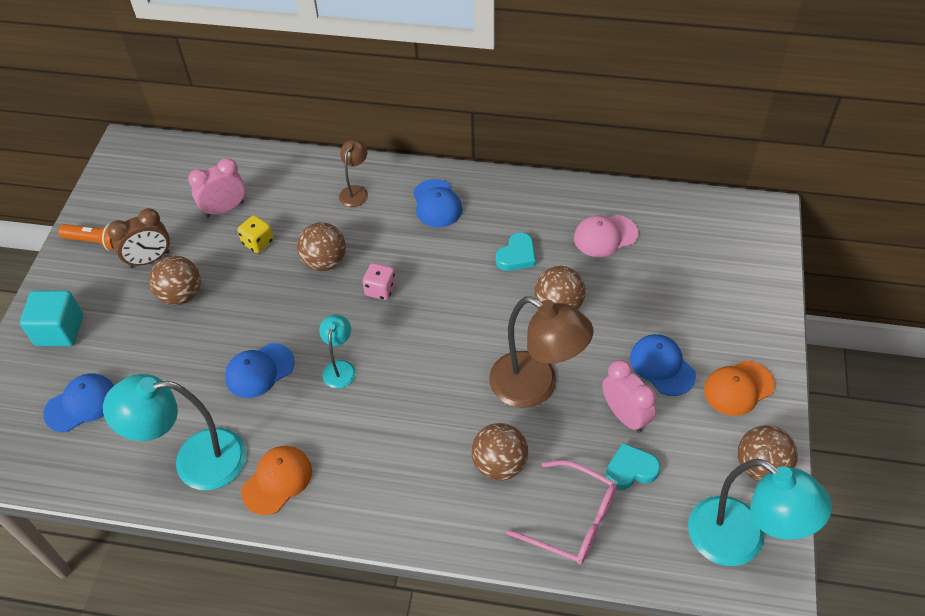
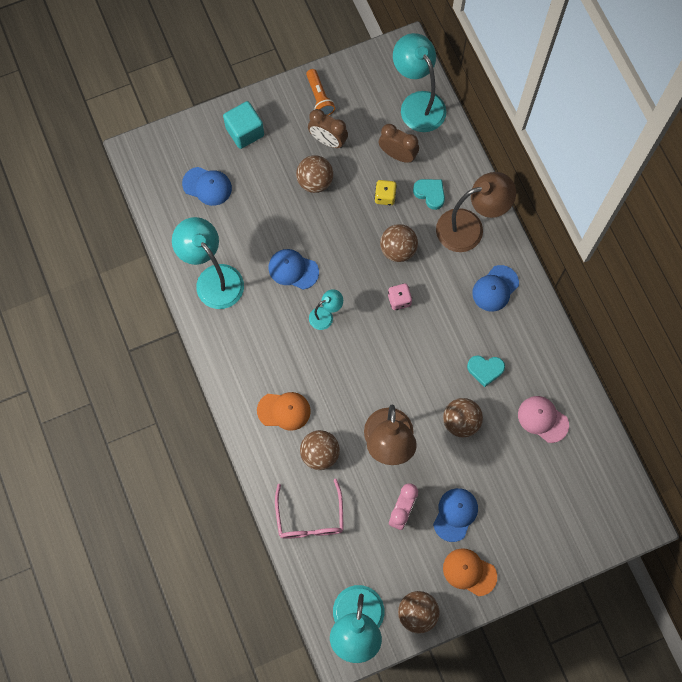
camera: 55 degrees right, 20 degrees up
(189, 166) = (417, 103): none -> turquoise lamp
(225, 209) = (397, 155): pink clock -> brown clock
(277, 480) = (230, 333): orange cap -> orange cap (284, 411)
(355, 191) = (469, 227): brown lamp -> brown lamp, size x1.99
(630, 470) = (365, 534): turquoise heart -> turquoise heart (430, 194)

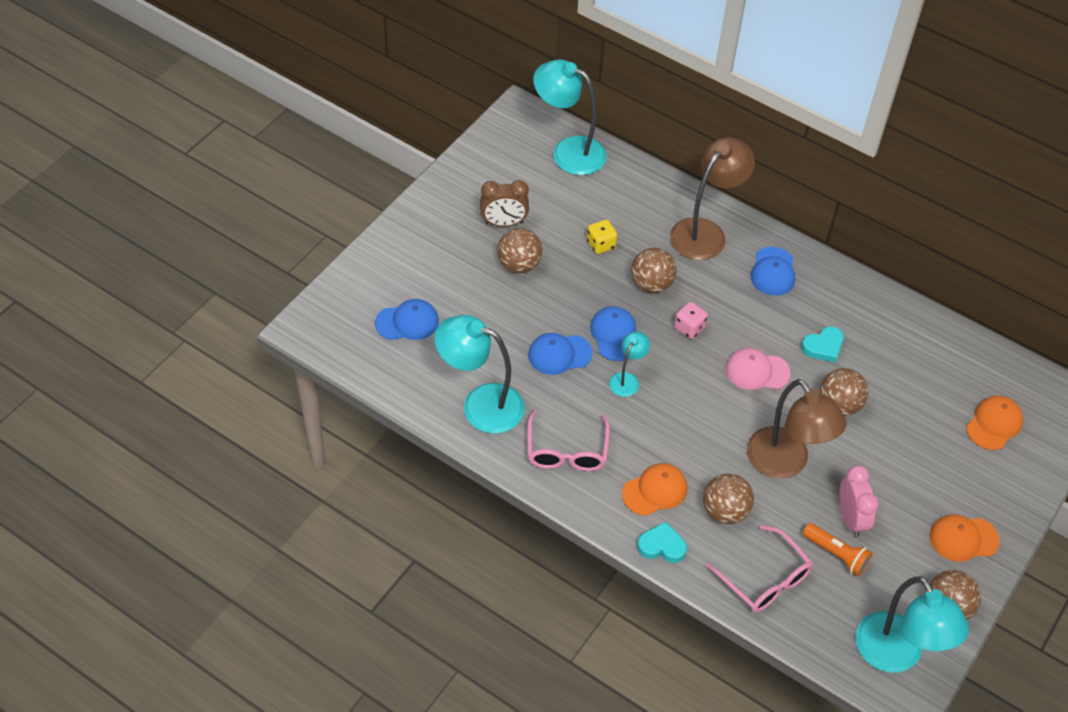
camera: 35 degrees left, 20 degrees down
(245, 132) = (410, 254): turquoise cube -> none
(246, 347) = (567, 451): none -> pink glasses
(319, 97) = (465, 190): orange flashlight -> orange flashlight (837, 554)
(397, 155) = (584, 203): brown clock -> none
(430, 194) = (643, 221): turquoise heart -> turquoise heart (661, 546)
(455, 514) = (905, 492): blue cap -> blue cap (614, 335)
(542, 419) = (913, 361): pink cap -> pink cap (757, 371)
(563, 502) = (994, 424): none -> orange cap

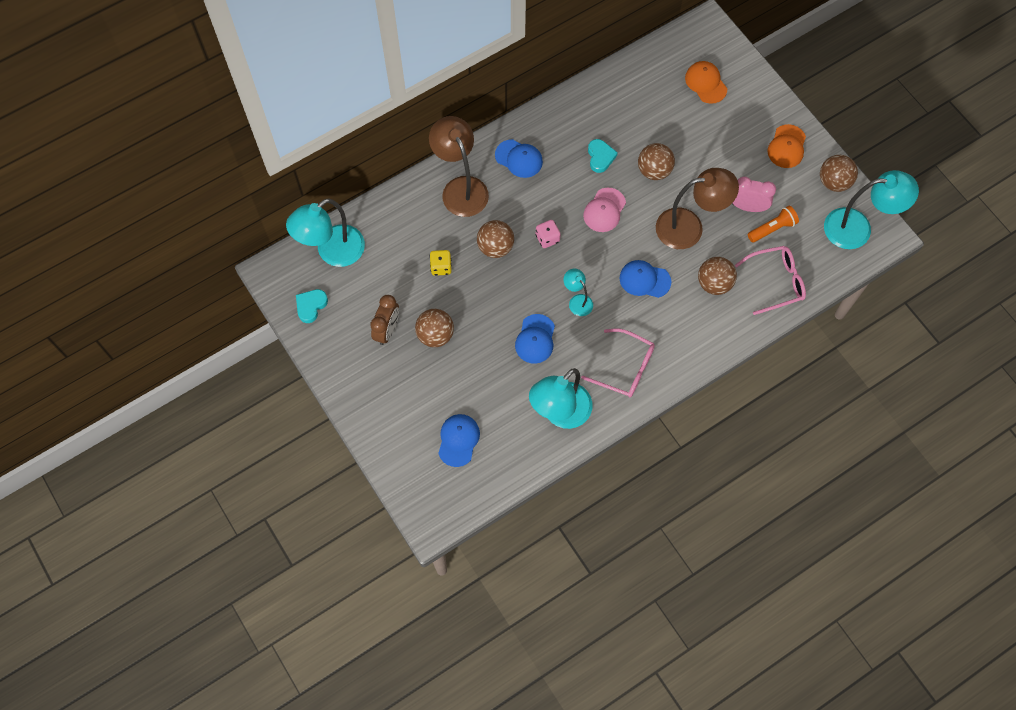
camera: 65 degrees left, 15 degrees up
(614, 335) = (533, 293): blue cap -> blue cap (644, 280)
(655, 491) = (681, 322): orange cap -> none
(661, 546) = (727, 336): turquoise heart -> turquoise heart (311, 306)

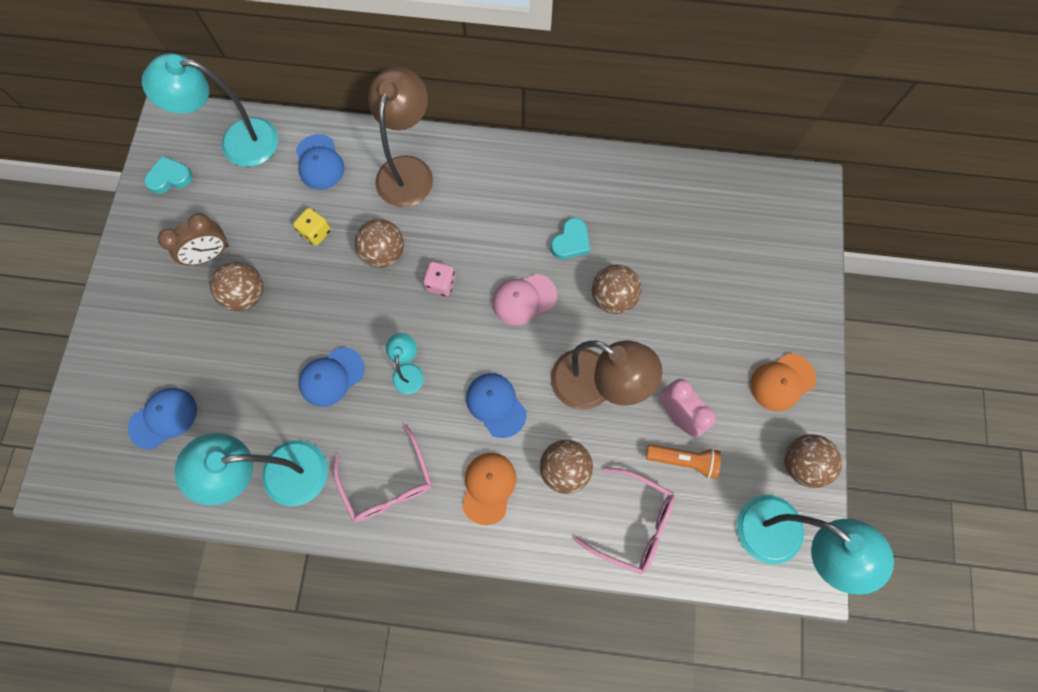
camera: 40 degrees right, 5 degrees up
(519, 159) = (489, 183): blue cap -> blue cap (319, 162)
(706, 83) = (753, 247): orange cap -> orange cap (488, 487)

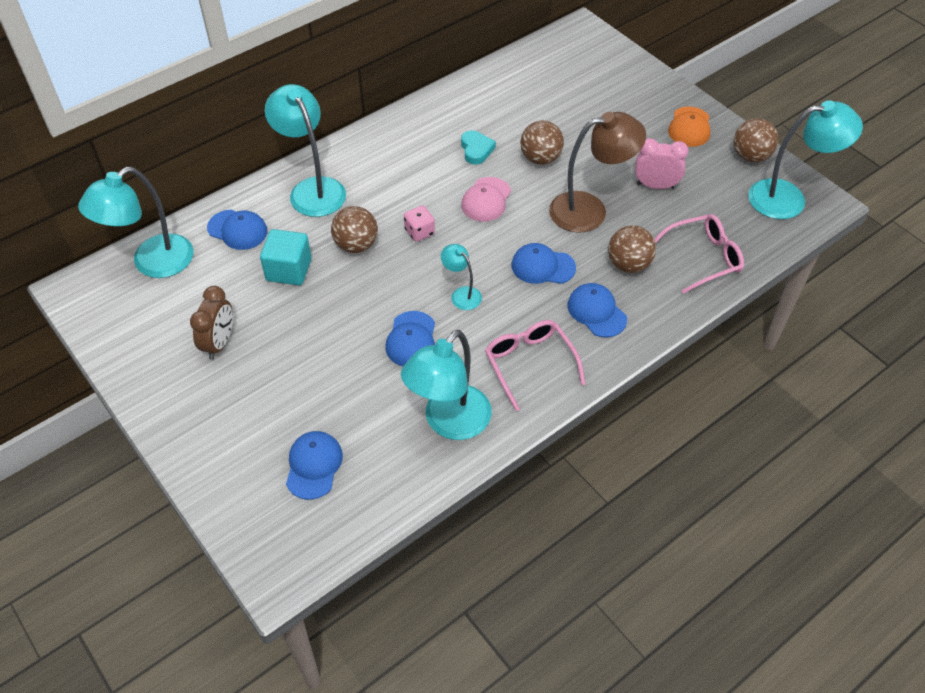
camera: 45 degrees left, 20 degrees down
(170, 178) = (121, 323): turquoise heart -> none
(246, 295) = (282, 344): brown ball -> none
(316, 232) = (289, 270): yellow dice -> turquoise cube
(388, 483) = (529, 364): pink glasses -> pink glasses turned 135 degrees counterclockwise
(408, 170) = (312, 189): brown lamp -> turquoise lamp
(488, 487) = (596, 312): orange cap -> blue cap
(683, 460) = (688, 205): orange flashlight -> none

